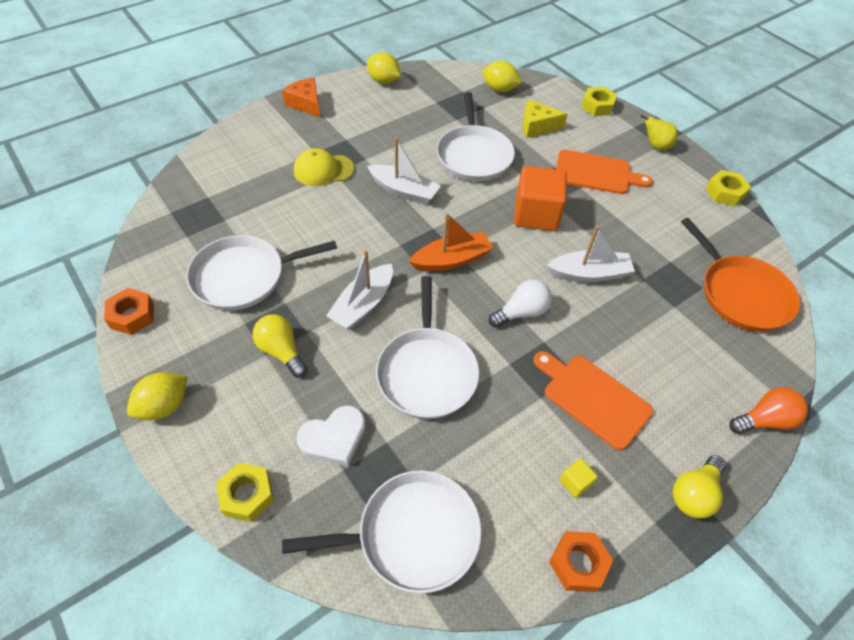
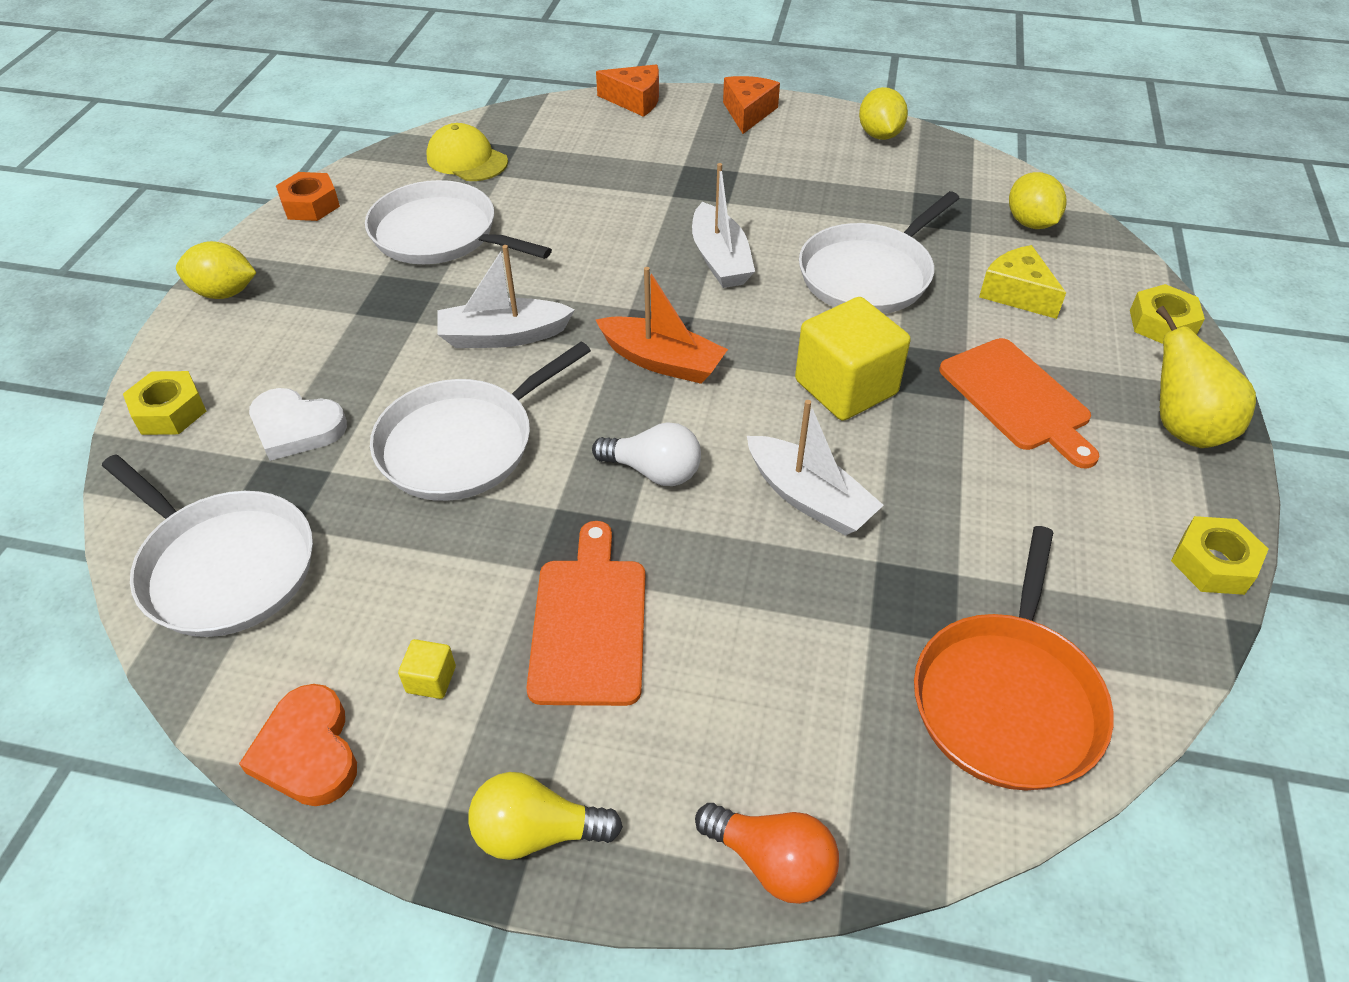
camera: 50 degrees right, 5 degrees down
(236, 130) = (635, 100): none -> orange cheese
(281, 351) = (371, 320): yellow light bulb -> none
(323, 170) = (665, 186): yellow cap -> yellow cap (467, 159)
(536, 215) = (846, 387): orange cube -> yellow cube
(578, 564) = (308, 751): orange nut -> orange heart
(655, 146) = (1183, 428): yellow pear -> yellow pear, size x1.52

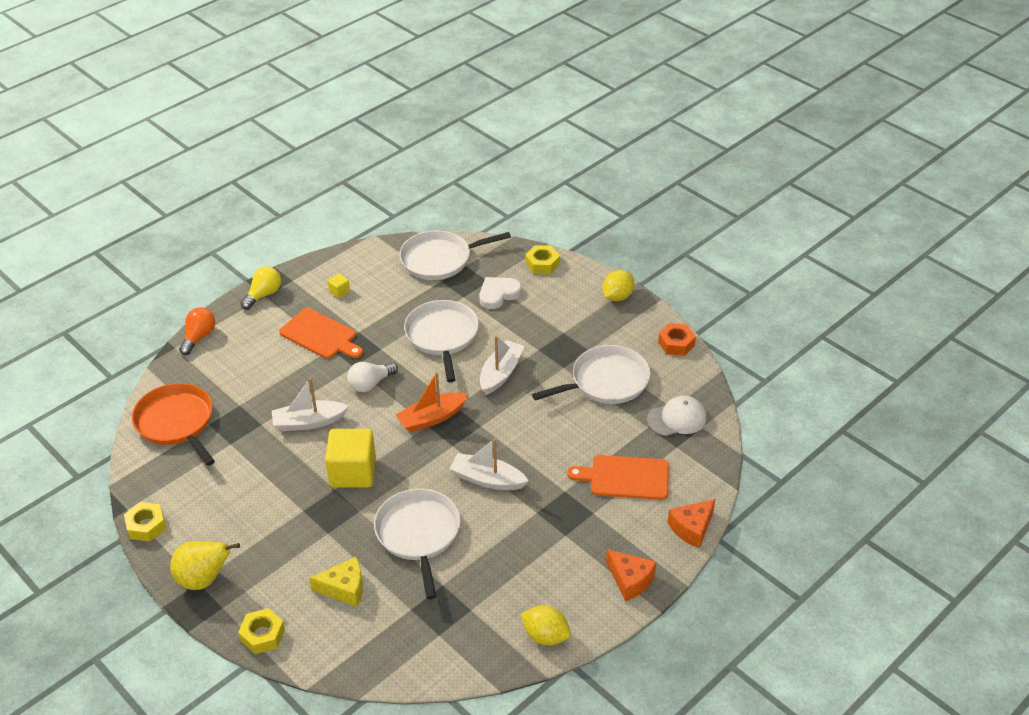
camera: 125 degrees right, 5 degrees down
(308, 751) = (342, 259): orange heart -> none
(467, 159) = (677, 419): yellow cap -> white cap
(772, 862) = (199, 337): orange light bulb -> orange light bulb turned 135 degrees clockwise
(1018, 399) = (283, 530): orange cutting board -> orange cutting board (625, 477)
(1030, 223) = (390, 645): yellow lemon -> none

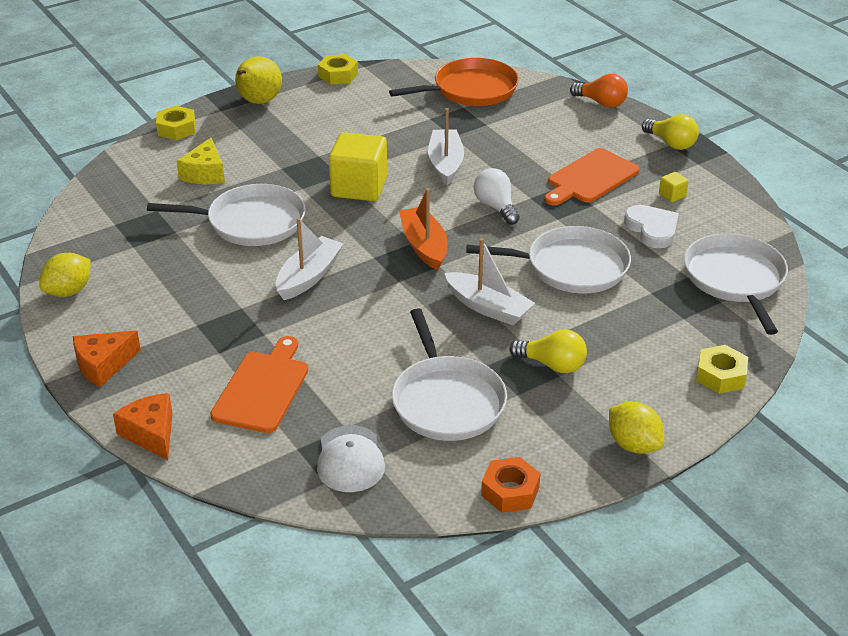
camera: 100 degrees right, 5 degrees down
(498, 294) = (652, 324): white heart -> white heart (652, 229)
(554, 336) = (552, 365): none -> yellow light bulb

